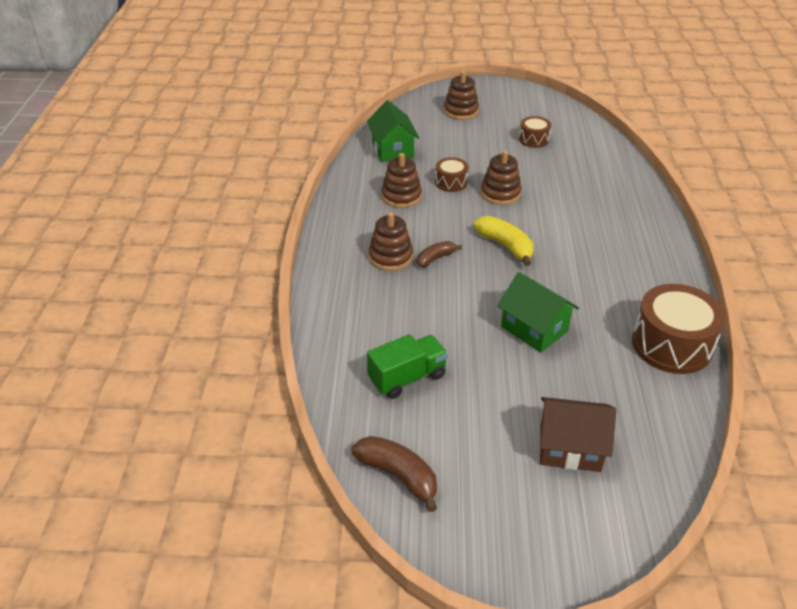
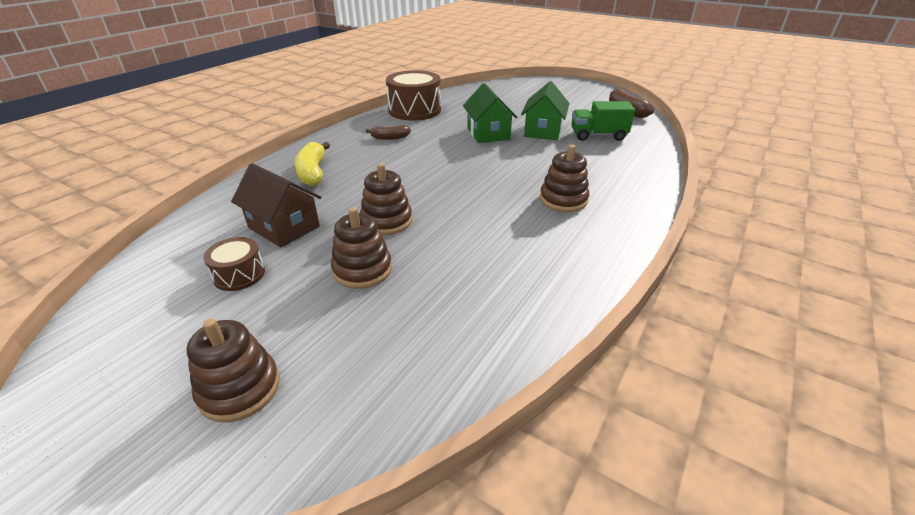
camera: 150 degrees left, 5 degrees down
(392, 150) = (452, 340): green house -> green house (543, 131)
(401, 196) = (503, 256): brown stacking toy -> brown stacking toy (362, 270)
(435, 258) = (520, 187): brown banana -> brown banana (390, 138)
(451, 182) = (425, 252): brown drum -> none
(505, 246) = (446, 178): yellow banana -> yellow banana (313, 172)
(570, 448) = (524, 99): brown house -> brown house (284, 227)

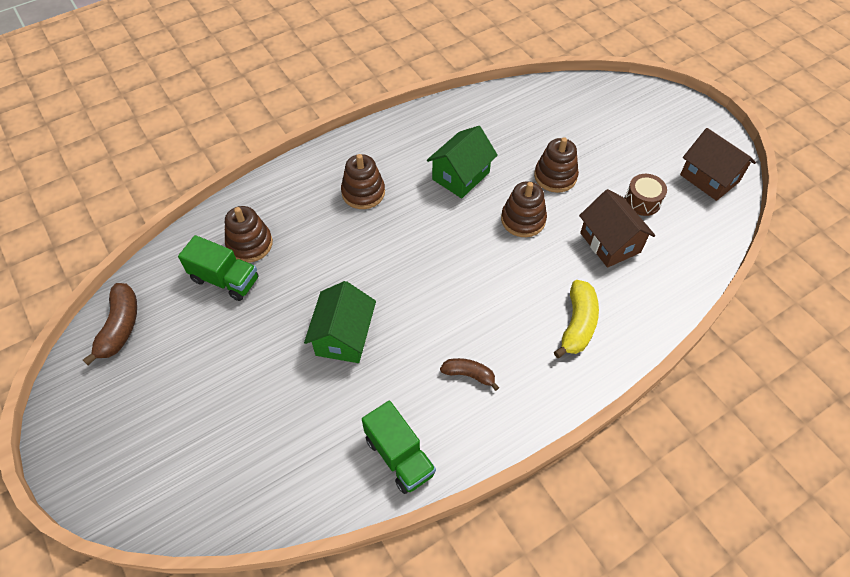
camera: 155 degrees left, 20 degrees up
(120, 334) = (709, 178): none -> brown house
(239, 389) = (633, 124): brown stacking toy -> brown stacking toy (250, 244)
(414, 110) = (399, 456): brown drum -> green truck
(543, 131) = (274, 316): green house -> green house (461, 176)

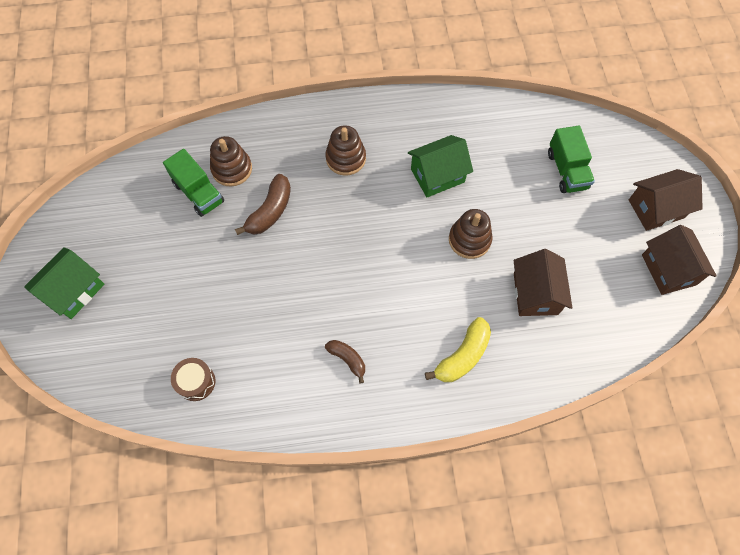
camera: 25 degrees right, 10 degrees up
(120, 327) = (104, 201): brown banana -> brown banana (270, 211)
(343, 336) = (266, 282): green house -> green house (74, 291)
(399, 456) = (258, 401): green truck -> green truck (567, 170)
(555, 176) = (522, 209): brown stacking toy -> none
(642, 201) = (589, 266): brown drum -> brown drum (196, 382)
(668, 134) = (656, 209): none -> brown house

